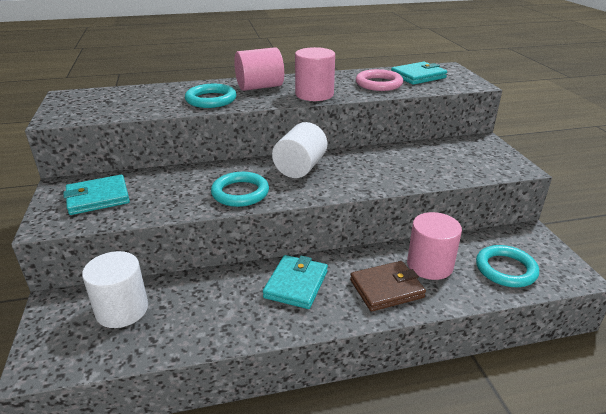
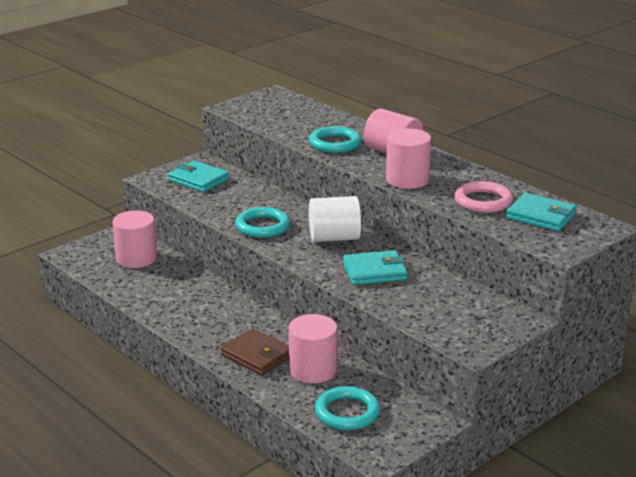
camera: 60 degrees right, 5 degrees down
(122, 309) = (136, 258): white cylinder -> pink cylinder
(296, 284) = (224, 314): turquoise wallet -> turquoise wallet (374, 271)

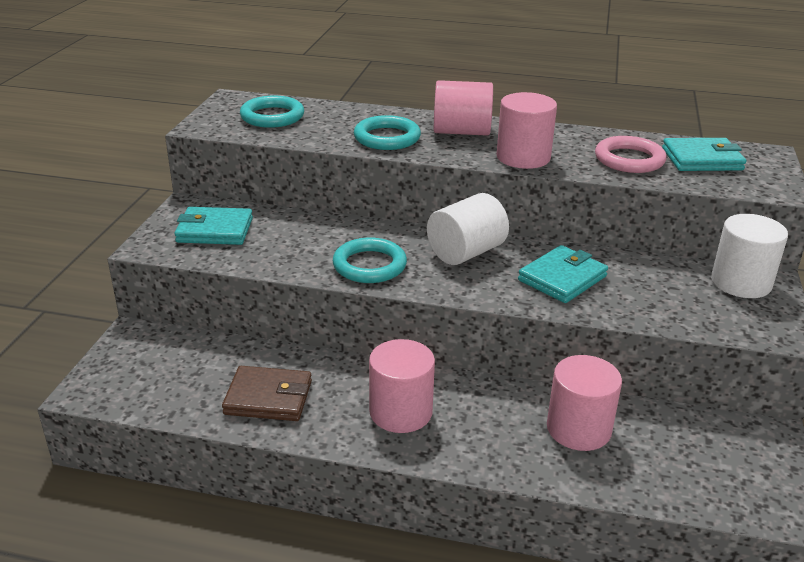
camera: 35 degrees left, 5 degrees up
(136, 258) = (192, 363): pink cylinder -> pink cylinder (400, 412)
(257, 355) = (497, 438): brown wallet -> brown wallet (268, 398)
(347, 412) = (683, 469): turquoise ring -> turquoise ring (272, 116)
(499, 314) = (741, 282): none -> white cylinder

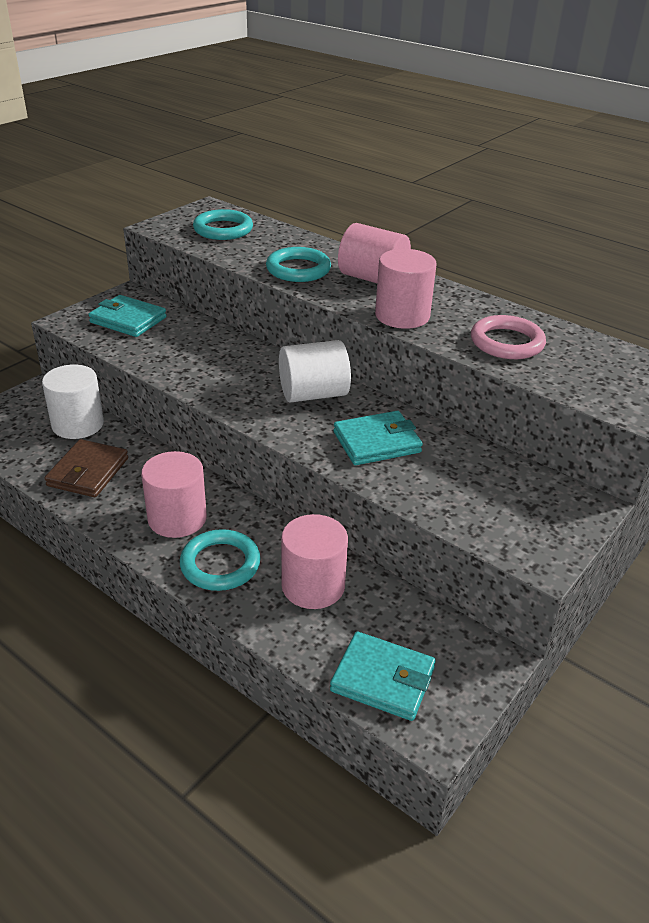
camera: 25 degrees right, 5 degrees up
(268, 398) = (88, 472): brown wallet -> brown wallet turned 75 degrees clockwise
(369, 265) = (219, 382): turquoise ring -> turquoise ring (220, 564)
(702, 159) = (586, 360): turquoise wallet -> turquoise wallet (383, 679)
(741, 282) = (554, 499): white cylinder -> white cylinder (78, 424)

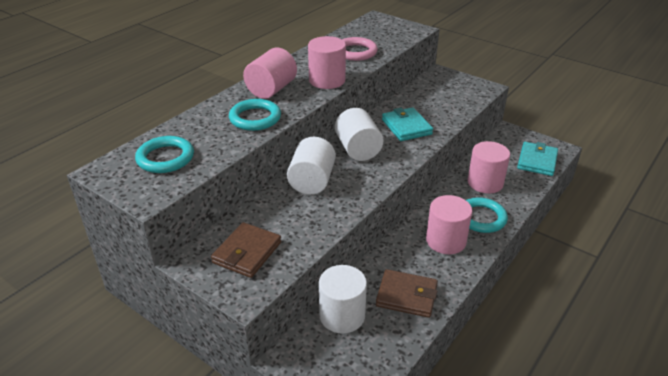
camera: 90 degrees left, 0 degrees up
(128, 320) = (247, 252): turquoise wallet -> brown wallet
(244, 358) = (312, 181): none -> white cylinder

